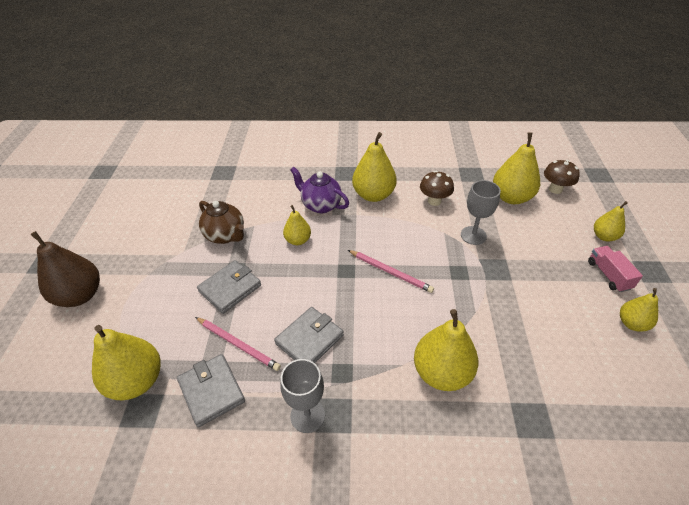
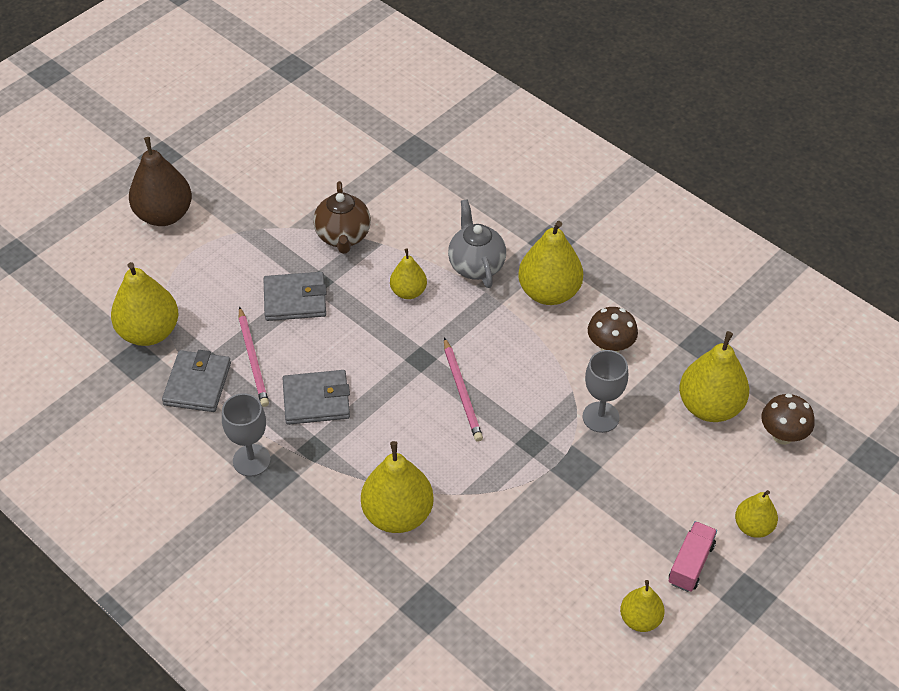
camera: 40 degrees right, 5 degrees up
(321, 205) = (476, 265): purple teapot -> grey teapot

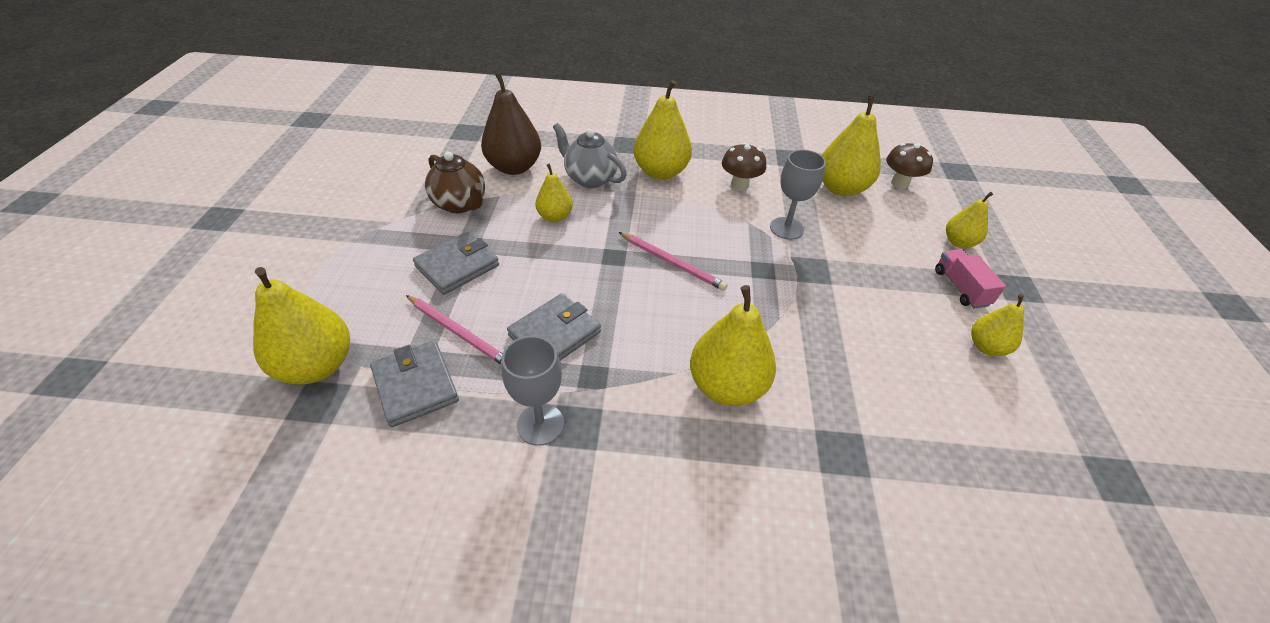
camera: 40 degrees left, 5 degrees down
(164, 215) = (258, 259): brown pear -> brown pear (514, 167)

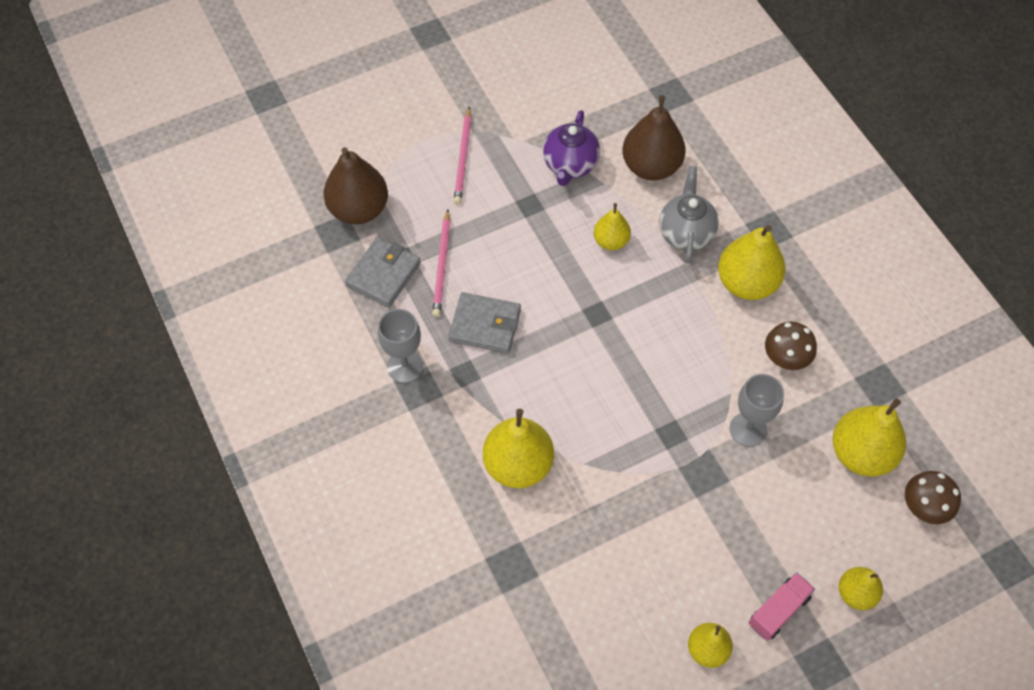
camera: 60 degrees right, 15 degrees up
(317, 366) = (359, 209): yellow pear -> brown pear
(457, 266) = (502, 216): grey wallet -> none
(460, 204) = (570, 165): brown teapot -> purple teapot
(672, 263) = (624, 360): pink pencil -> pink pencil (463, 158)

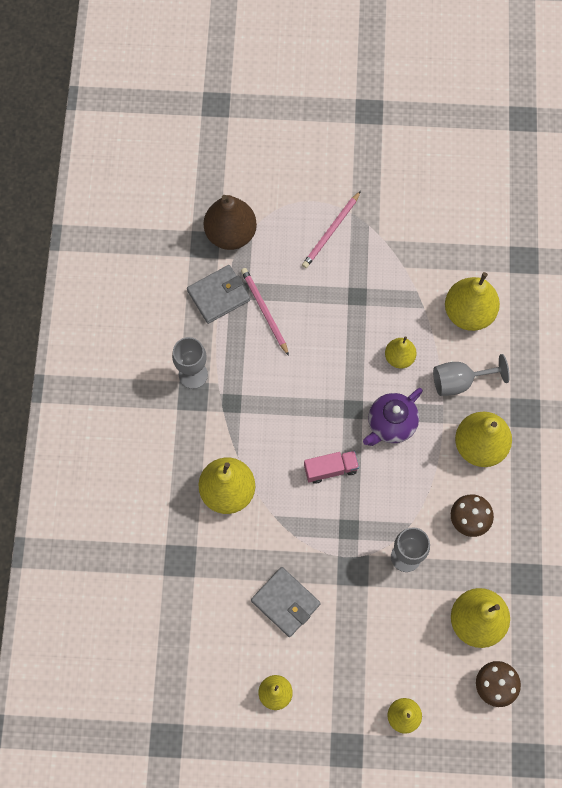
camera: 30 degrees right, 10 degrees up
(442, 265) = (264, 311): pink pencil -> pink pencil turned 120 degrees clockwise
(485, 325) = (267, 374): grey wallet -> grey wallet (285, 602)
(570, 165) = (407, 279): purple teapot -> purple teapot (390, 424)
(651, 166) = (468, 313): brown pear -> yellow pear
(686, 233) = (459, 381): grey teapot -> grey goblet
(778, 610) = (341, 696): pink truck -> pink truck (330, 469)

